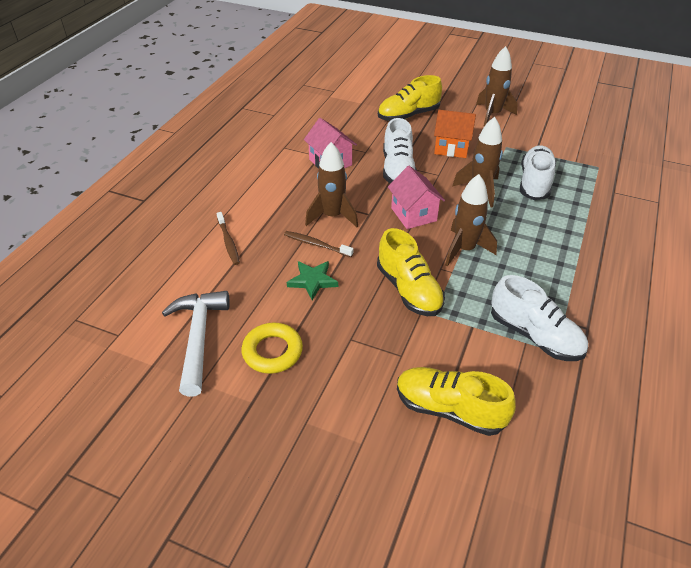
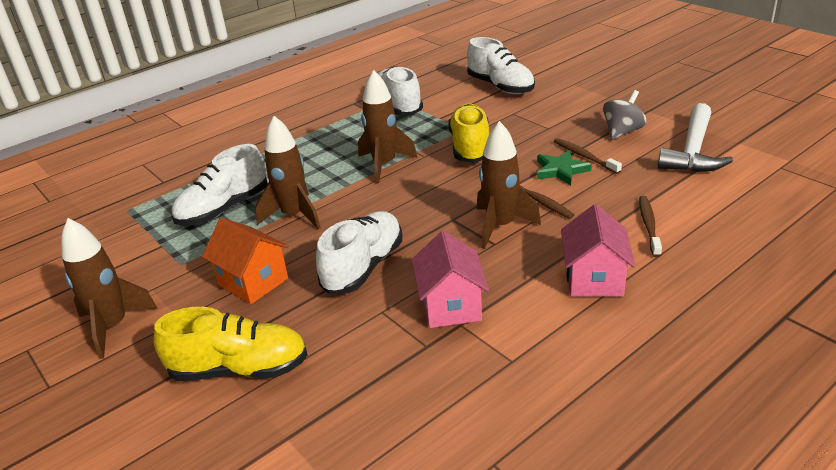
camera: 150 degrees left, 10 degrees down
(272, 351) = (622, 132): yellow ring -> grey spinning top
(298, 304) = (584, 156): none -> brown toothbrush
(413, 214) = (401, 207): pink house -> pink house (594, 279)
(449, 409) = (500, 87): yellow shoe -> white shoe

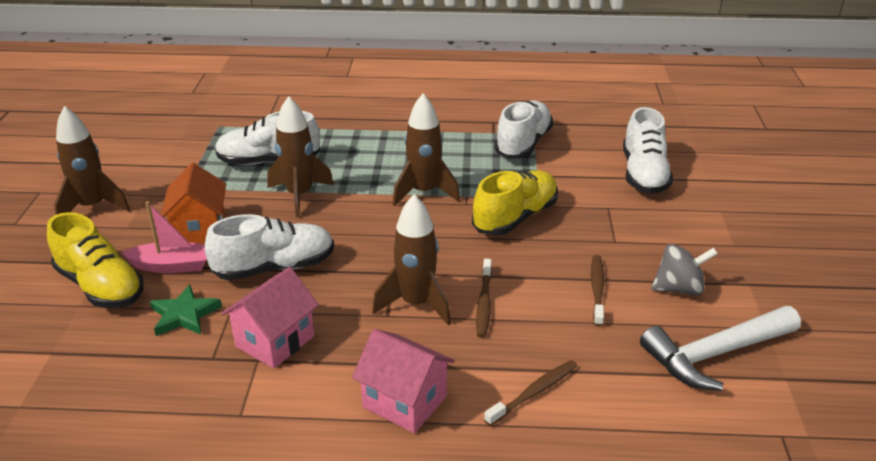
camera: 40 degrees right, 0 degrees up
(276, 317) = (172, 266): none -> pink boat
(560, 170) = (552, 289): green star -> green star (184, 315)
(594, 279) = (404, 402): pink house -> pink house turned 75 degrees clockwise

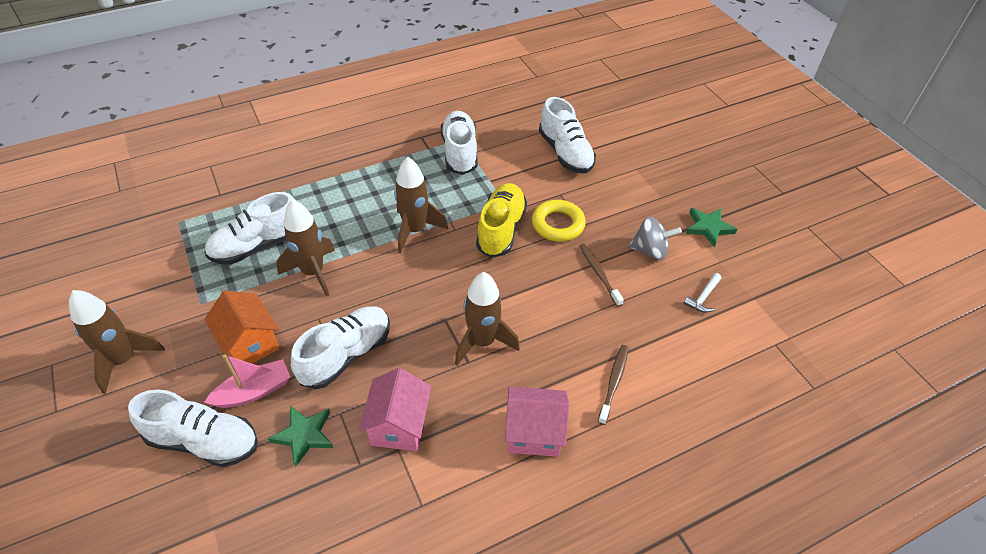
camera: 30 degrees left, 15 degrees up
(100, 286) = (203, 441): yellow shoe -> white shoe
(484, 303) = (530, 319): brown toothbrush -> none
(583, 232) = (558, 224): none -> yellow ring
(679, 289) = (650, 250): grey spinning top -> grey spinning top turned 45 degrees clockwise
(715, 354) = (703, 297): white hammer -> white hammer, size x0.44
(776, 291) = (708, 227): none -> green star

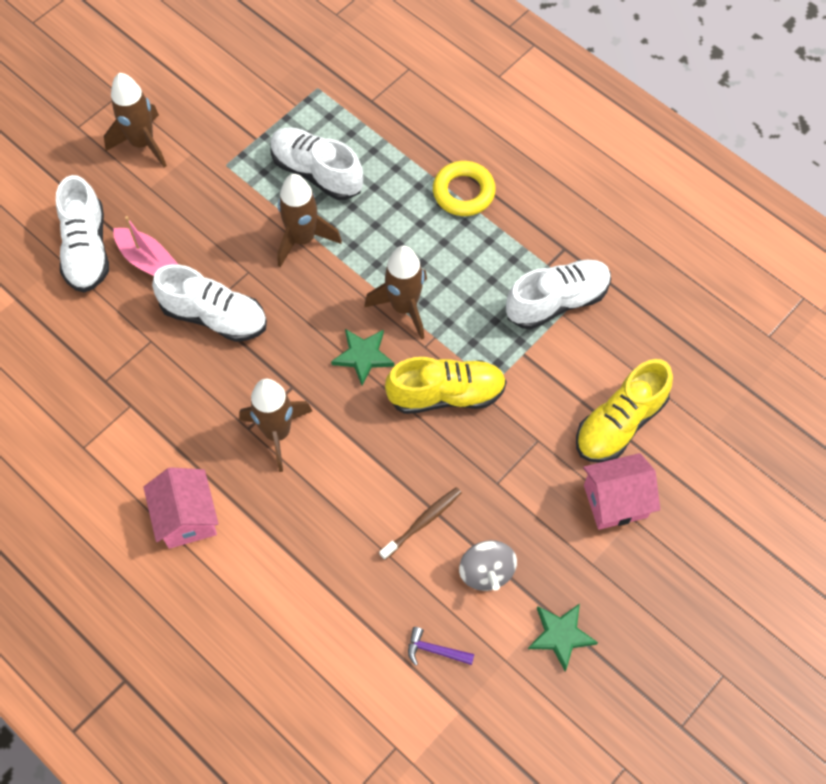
camera: 70 degrees right, 15 degrees up
(250, 343) = (196, 230): orange house -> none
(304, 435) = (118, 323): green star -> green star (363, 356)
(399, 425) = (154, 396): pink house -> pink house (615, 501)
(558, 224) = (483, 454): yellow ring -> yellow ring (463, 192)
(565, 153) = (620, 423): white shoe -> yellow shoe
(614, 382) = (274, 578): brown toothbrush -> none
(703, 297) = (435, 650): white hammer -> purple hammer

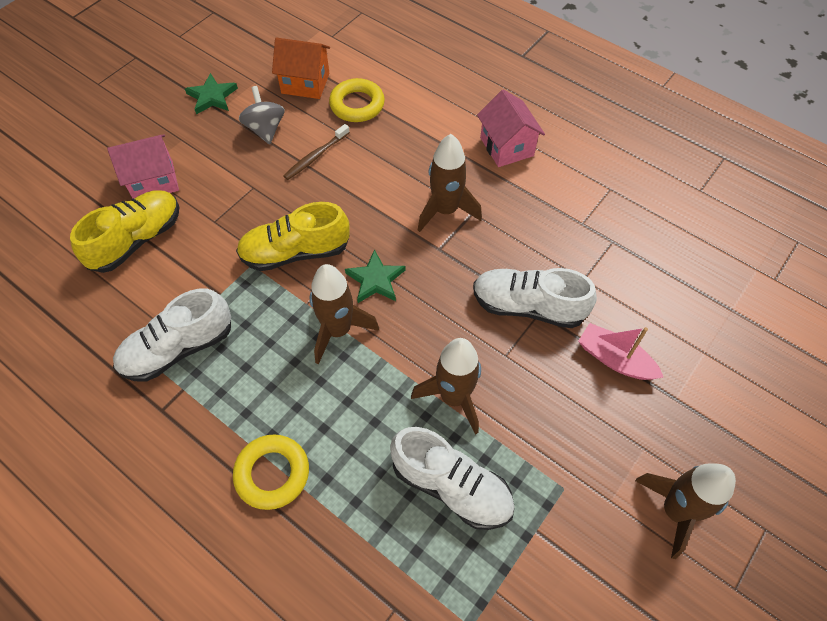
camera: 175 degrees right, 5 degrees down
(87, 249) = (684, 367): white shoe -> none
(366, 604) = (357, 105): none -> yellow ring
(435, 650) = (305, 83): purple hammer -> orange house

